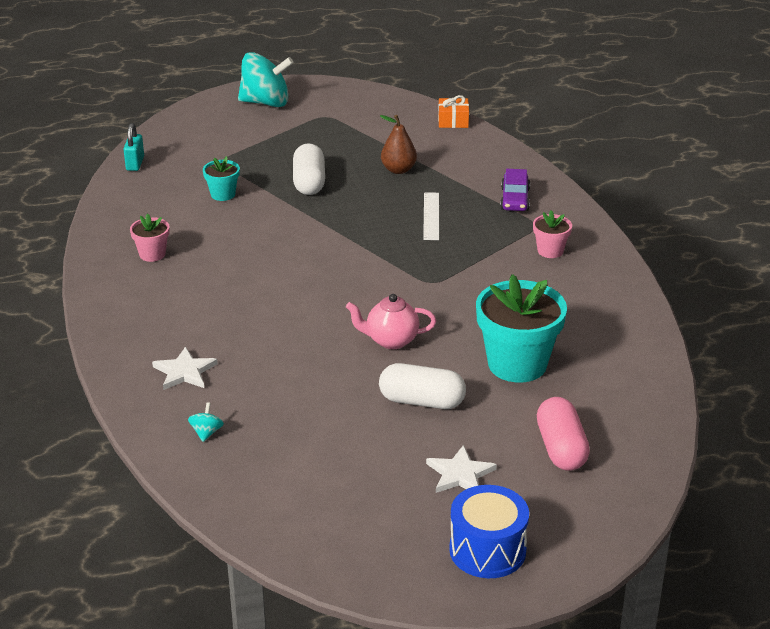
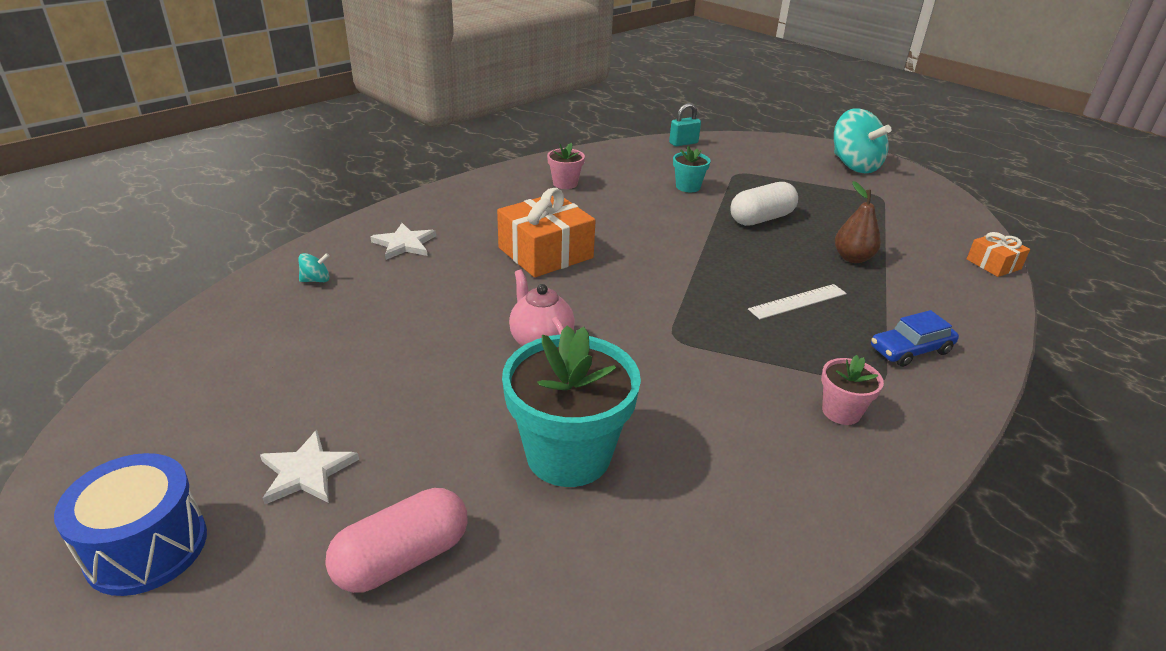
camera: 60 degrees right, 0 degrees up
(268, 302) = (545, 253): none -> orange gift
(421, 401) = (440, 397): white capsule -> none
(514, 199) = (910, 350): purple car -> blue car

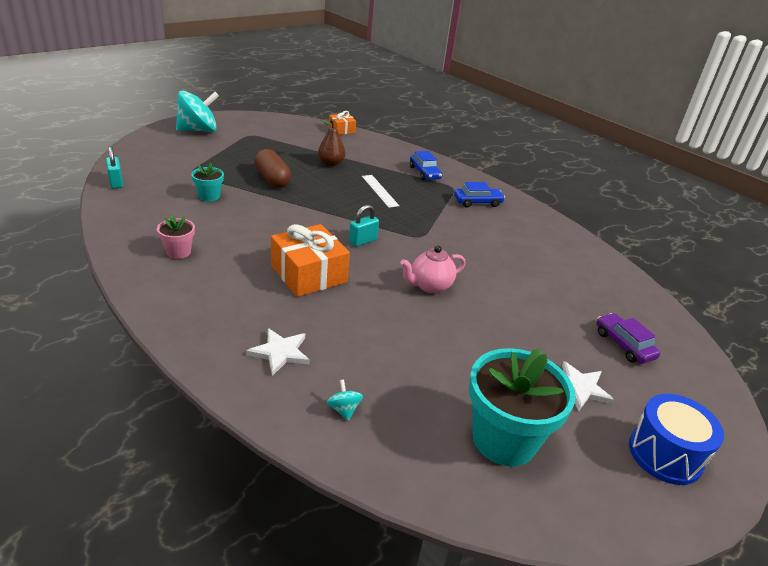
camera: 90 degrees left, 0 degrees up
(402, 558) = (624, 345): pink capsule -> purple car
(568, 455) = (532, 285): turquoise flower pot -> turquoise flower pot (504, 439)
(636, 287) = (362, 241): none -> turquoise padlock
(761, 219) = (272, 179): white capsule -> brown capsule
(841, 411) = (477, 202): pink flower pot -> blue car

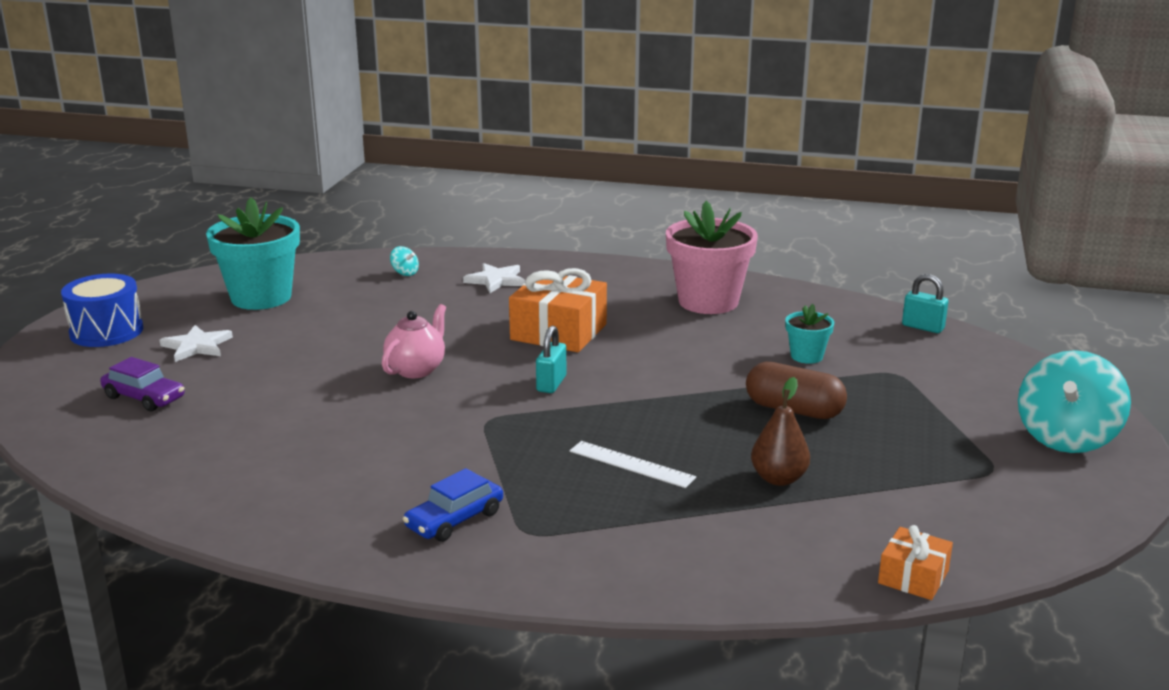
camera: 150 degrees right, 10 degrees down
(178, 252) = (708, 301): pink flower pot -> pink flower pot, size x2.05
(424, 173) = (611, 542): blue car -> none

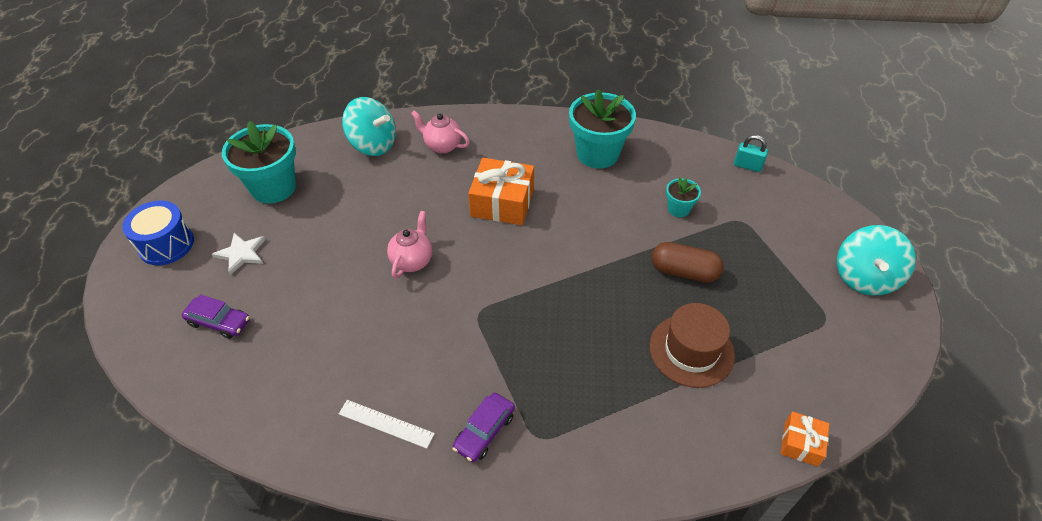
camera: 10 degrees left, 25 degrees up
(405, 273) = (373, 144): turquoise spinning top -> turquoise spinning top, size x2.46
(454, 520) = (484, 431): blue car -> purple car
(496, 280) = (442, 146): white star -> pink teapot
(551, 384) = (512, 264): turquoise padlock -> none
(631, 464) = (590, 349): white ruler -> white ruler (386, 423)
(708, 301) = (597, 154): pink flower pot -> turquoise flower pot
(778, 479) = (691, 350): brown pear -> brown hat

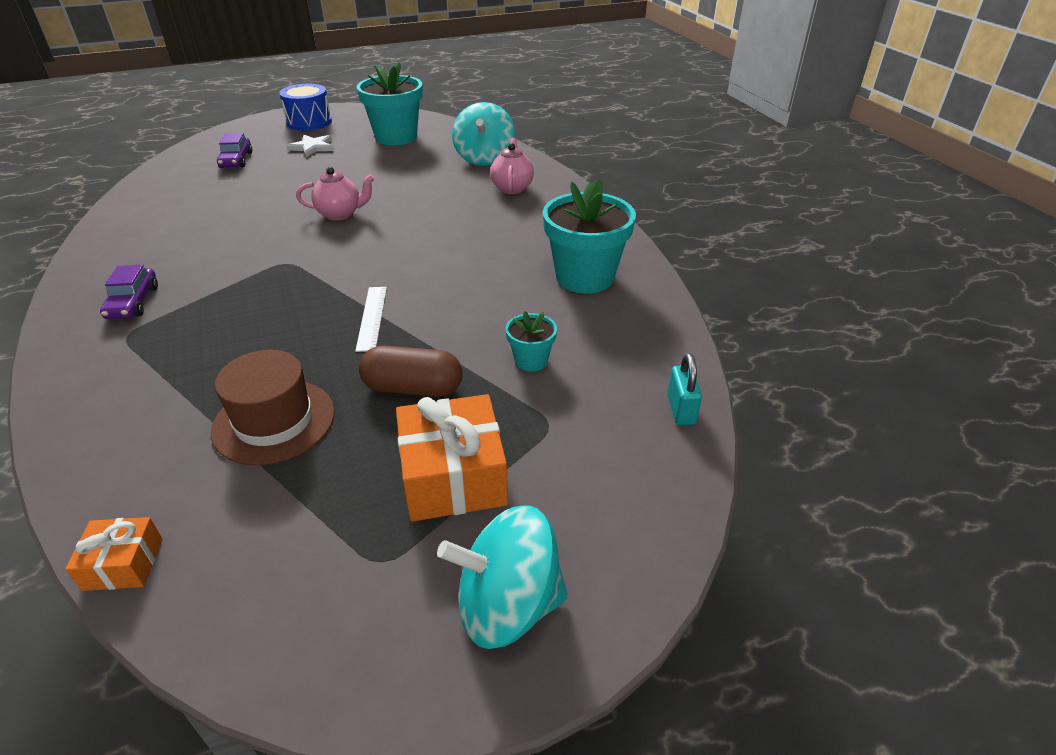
camera: 65 degrees right, 10 degrees down
(386, 423) = (139, 252): white ruler -> white ruler (372, 318)
(484, 431) = (133, 302): purple car -> purple car turned 105 degrees counterclockwise
(502, 202) = (452, 238): orange gift -> orange gift (453, 476)
(684, 271) = (413, 388): brown capsule -> brown capsule turned 75 degrees counterclockwise

